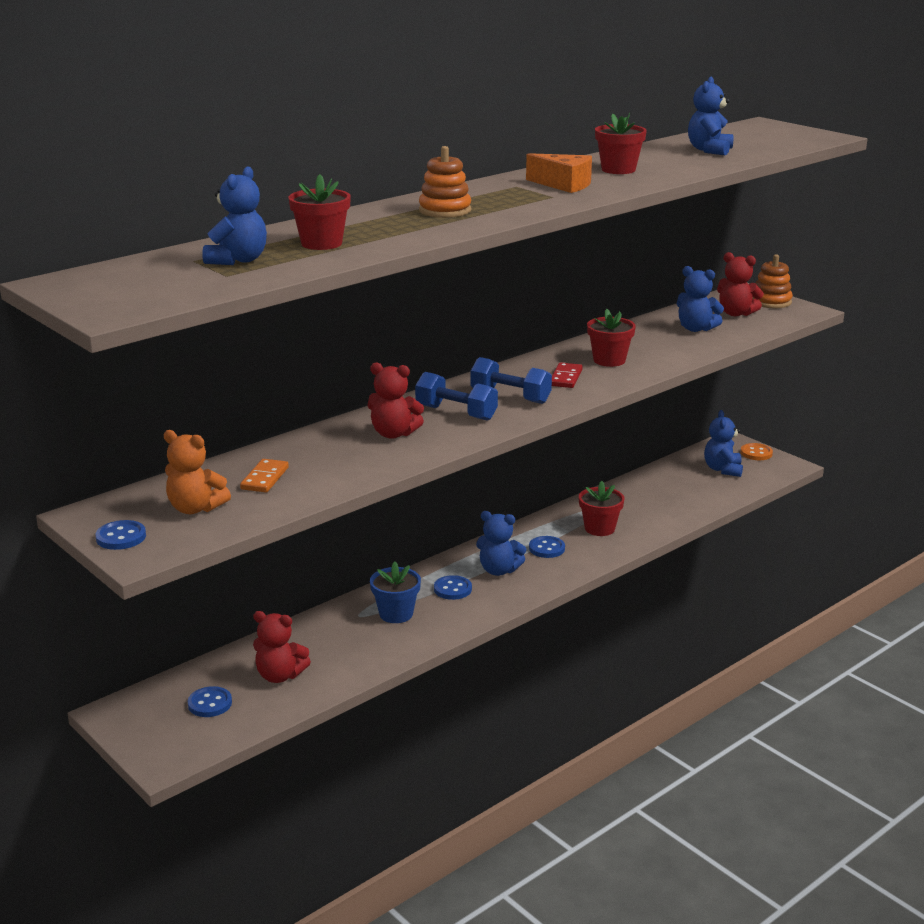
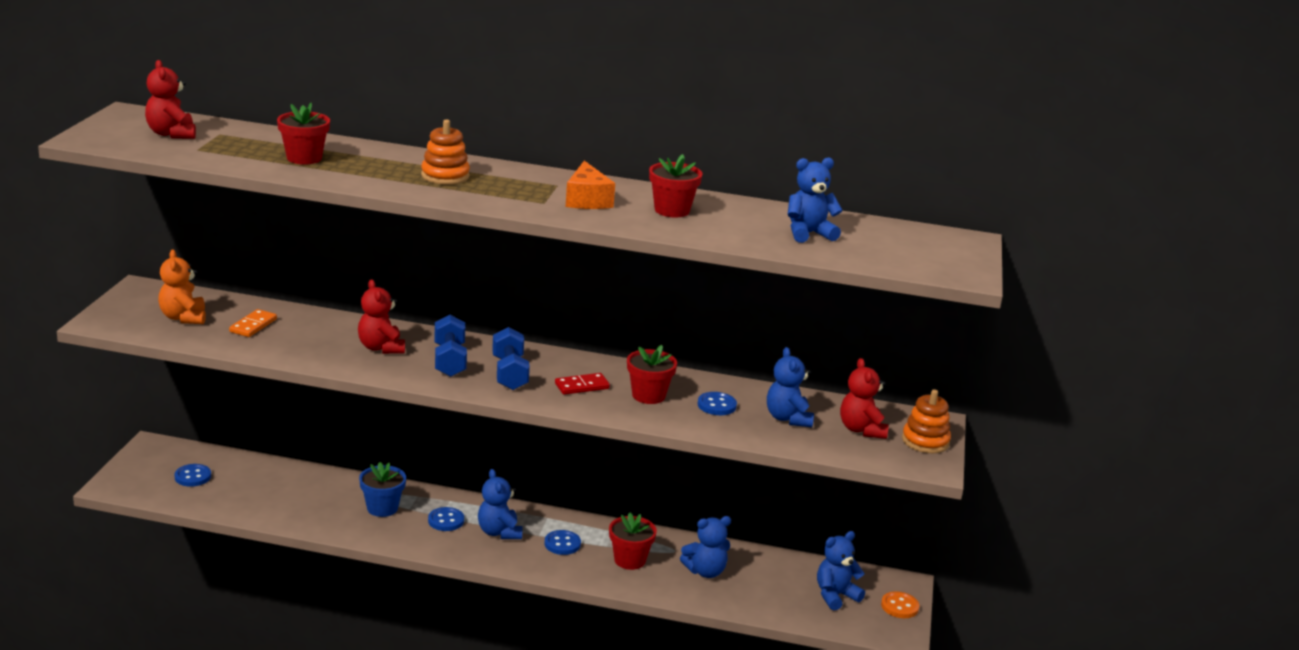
camera: 50 degrees right, 0 degrees up
(121, 537) = (120, 308): blue button -> blue button (716, 405)
(238, 260) = (234, 145): blue teddy bear -> blue teddy bear (705, 571)
(265, 478) = (253, 325): orange domino -> orange domino turned 45 degrees counterclockwise
(280, 675) = (251, 490): red teddy bear -> red teddy bear (171, 134)

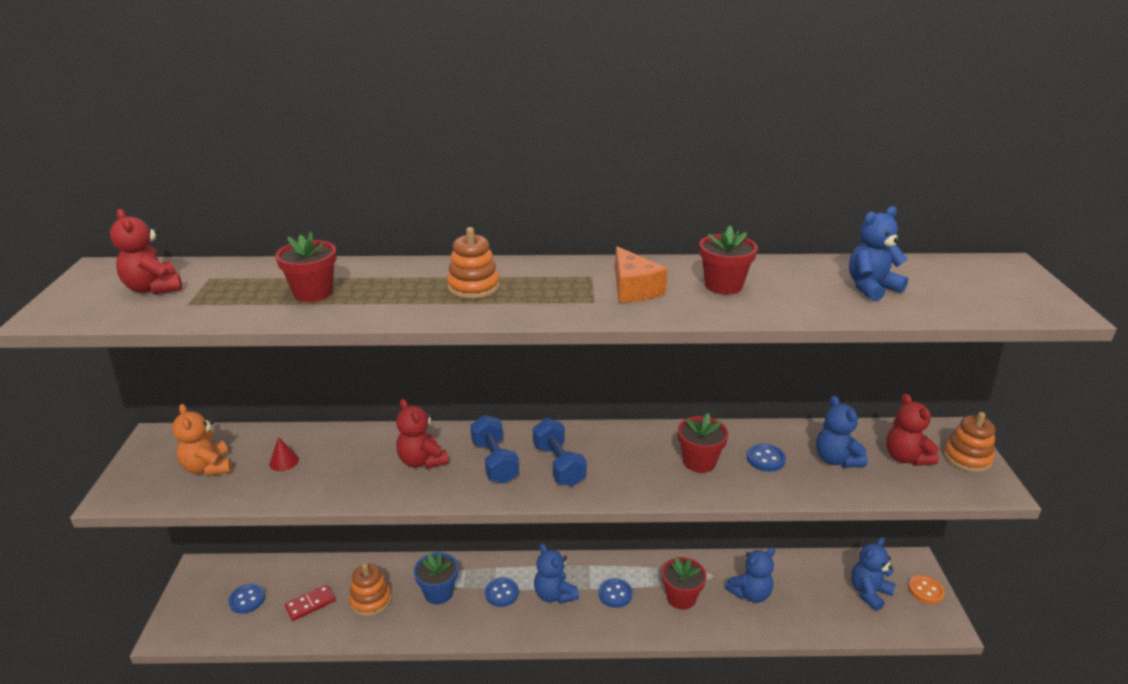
camera: 10 degrees left, 5 degrees up
(253, 325) = (284, 461): orange domino -> red cone
(312, 500) = (371, 600): none -> orange stacking toy
(582, 386) = (633, 465): red domino -> red domino (310, 604)

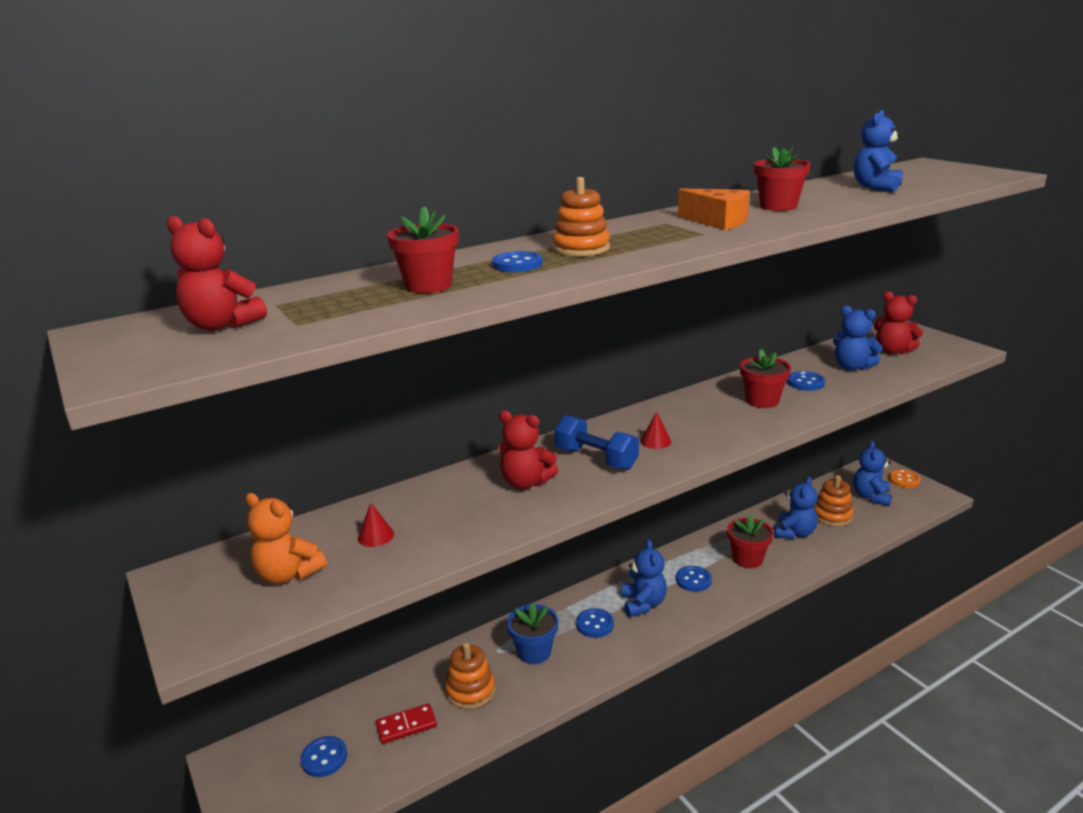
camera: 30 degrees left, 5 degrees down
(310, 604) = (406, 726): red domino -> red domino turned 45 degrees clockwise
(402, 290) = (517, 264): none -> blue button
(554, 594) = (643, 604): blue teddy bear -> blue teddy bear turned 120 degrees counterclockwise
(559, 465) = (655, 441): blue dumbbell -> red cone
(967, 458) = (928, 339): orange stacking toy -> orange stacking toy (832, 516)

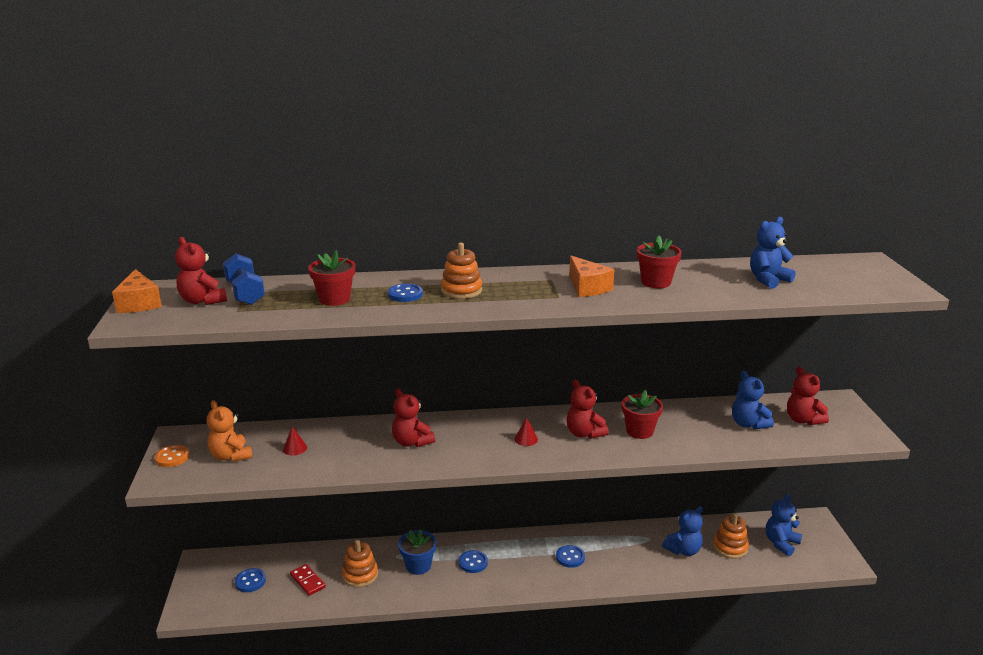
camera: 25 degrees right, 0 degrees up
(109, 349) = (139, 303): none -> orange cheese
(406, 726) = (307, 581): red domino -> red domino turned 45 degrees clockwise
(596, 459) = (472, 439): blue dumbbell -> blue dumbbell (245, 293)
(643, 604) = (518, 561): blue teddy bear -> none
(710, 418) = (584, 433): none -> red teddy bear
(747, 559) = (626, 557): red flower pot -> none
(805, 383) = (692, 426): blue button -> none
(903, 480) = (827, 539): orange button -> orange button (172, 457)

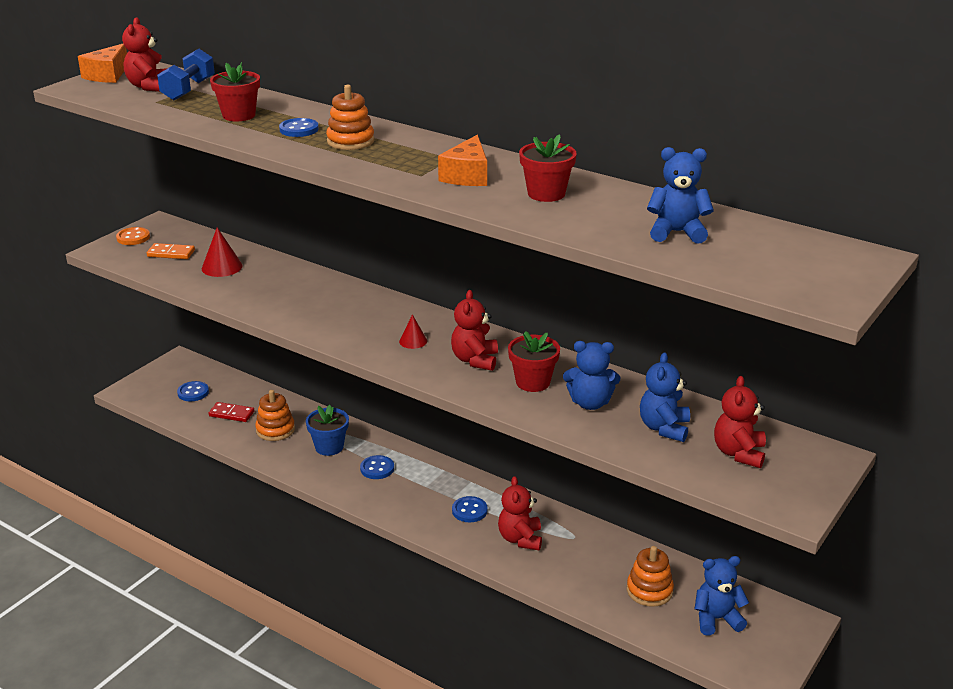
camera: 40 degrees right, 5 degrees up
(231, 456) = (171, 253): orange teddy bear -> orange domino
(295, 448) = (222, 267): red cone -> red cone, size x1.60
(307, 581) = (231, 414): red domino -> red domino turned 75 degrees counterclockwise
(412, 442) = (314, 301): red teddy bear -> red teddy bear (520, 539)
(683, 550) = (593, 565): blue teddy bear -> blue teddy bear (590, 403)

